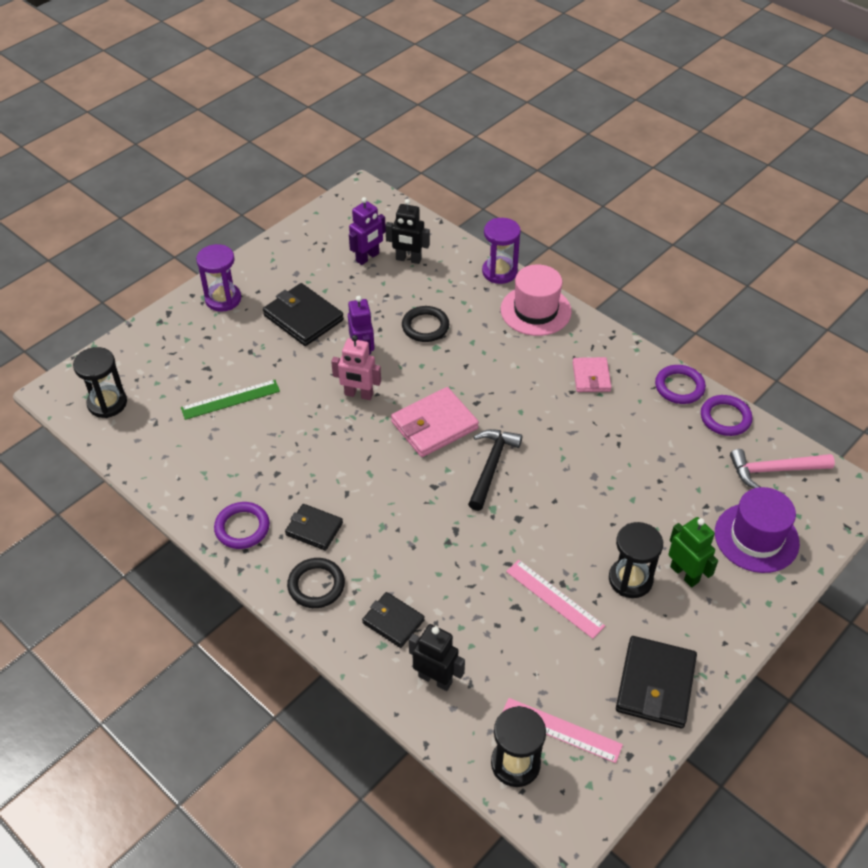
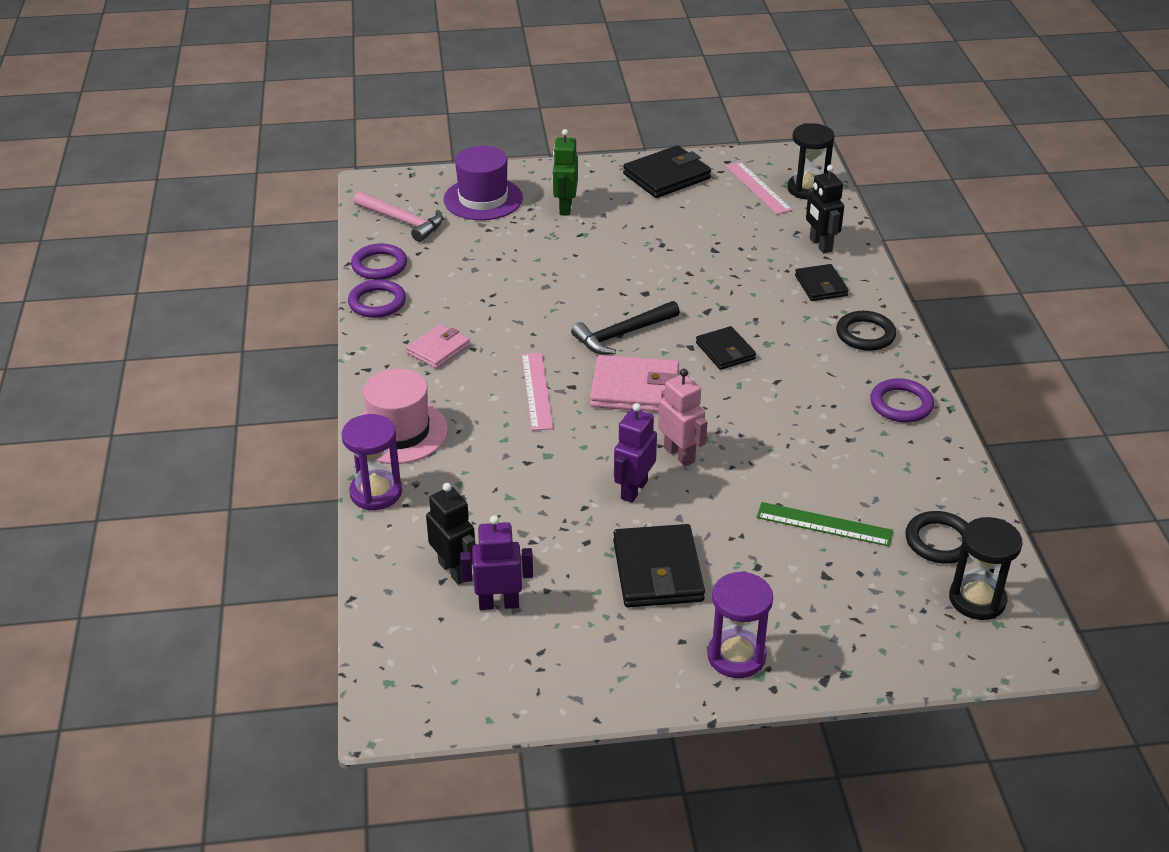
camera: 140 degrees left, 10 degrees down
(314, 529) = (832, 371): black wallet -> black wallet (725, 351)
(425, 326) = (532, 481): black ring -> black ring (939, 541)
(554, 598) = (679, 240): pink ruler -> pink ruler (536, 391)
(630, 579) = (608, 223): black hourglass -> none

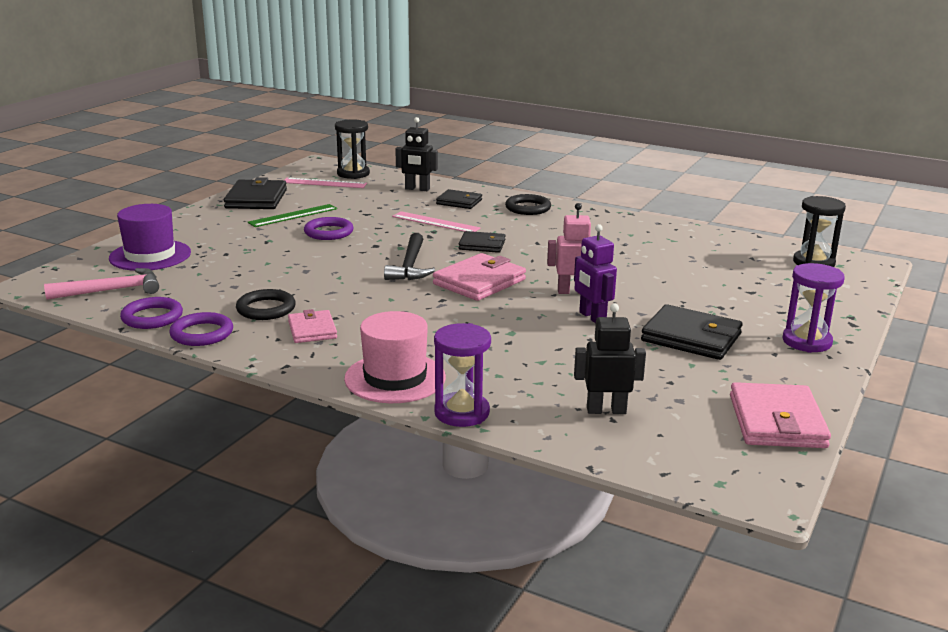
camera: 55 degrees left, 15 degrees down
(499, 603) = (667, 405): purple robot -> none
(532, 685) = (776, 421): none -> pink wallet
(536, 391) = (428, 312): pink ruler -> pink ruler (435, 222)
(565, 208) = (224, 235): green robot -> none
(824, 524) = (700, 276): green ruler -> green ruler (293, 215)
(901, 404) = (609, 222): purple ring -> purple ring (328, 232)
(939, 541) = (751, 254): black ring -> black ring (266, 309)

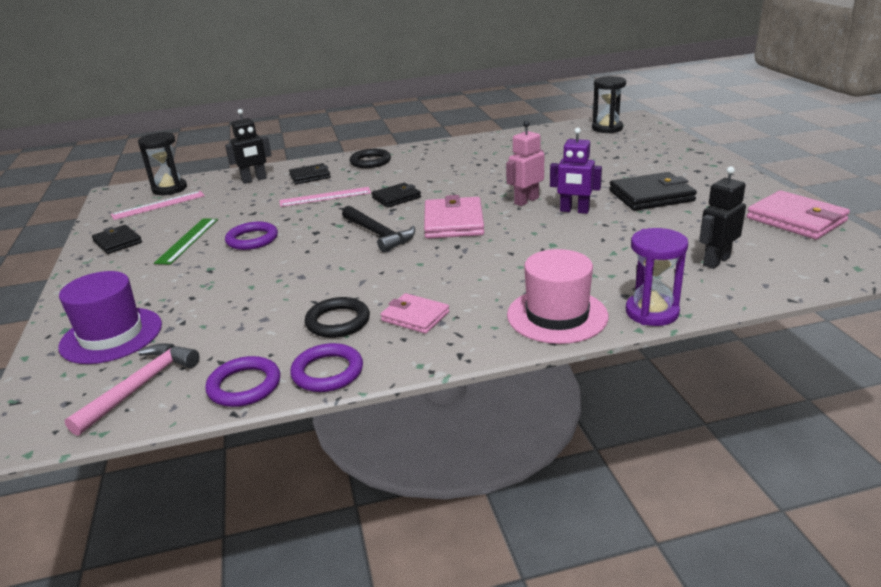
camera: 40 degrees left, 5 degrees up
(256, 199) = (118, 242): black wallet -> black wallet, size x0.62
(806, 341) = (704, 171): purple hourglass -> none

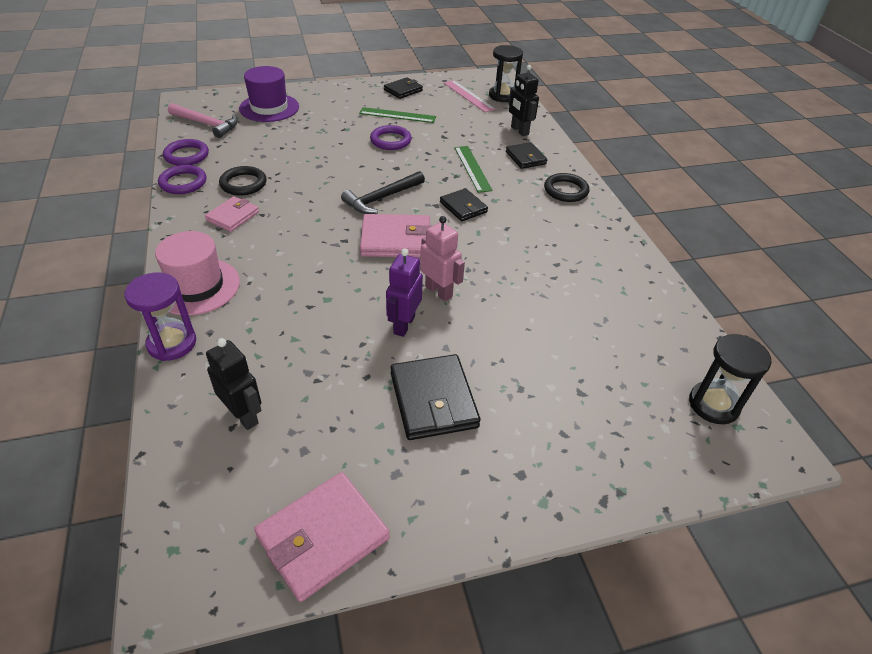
camera: 85 degrees right, 15 degrees up
(325, 197) = (472, 168): pink ruler -> green ruler

